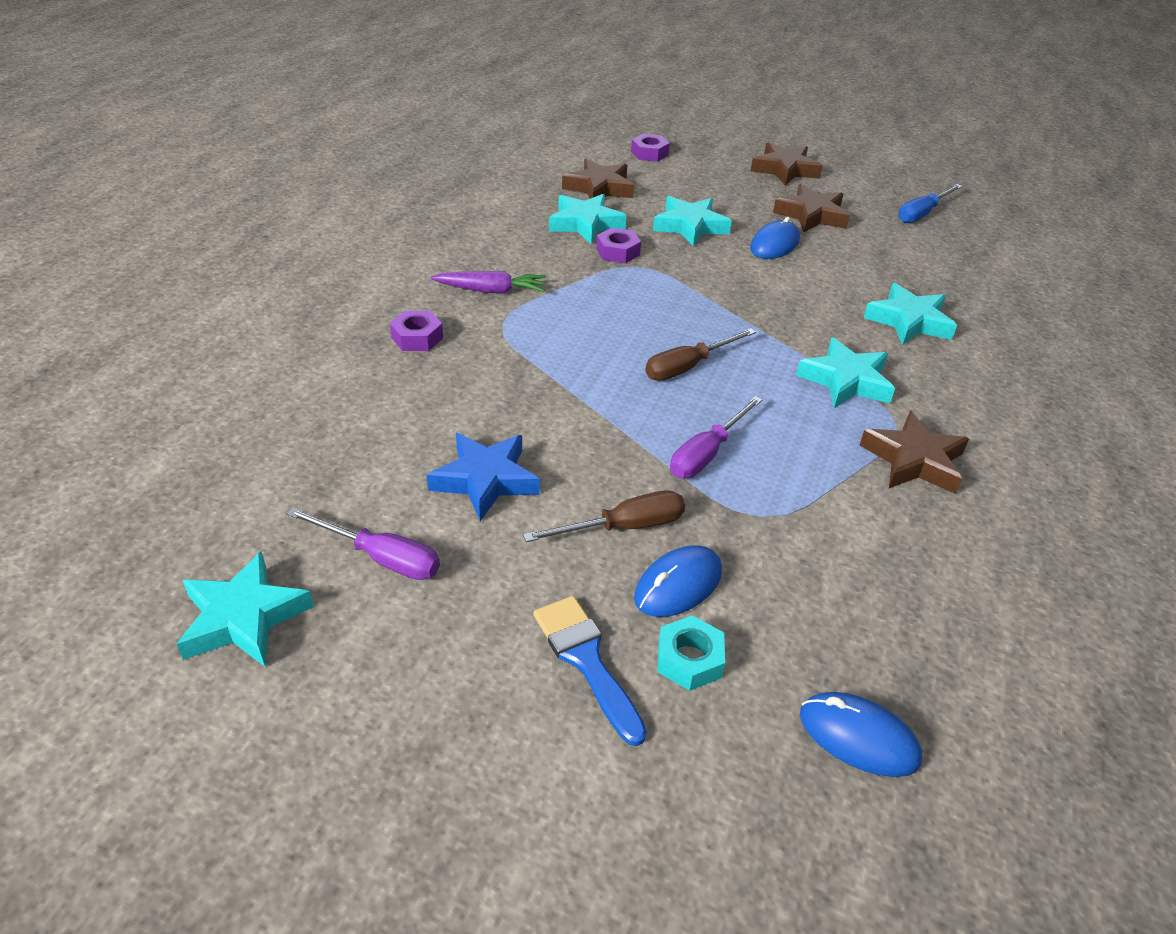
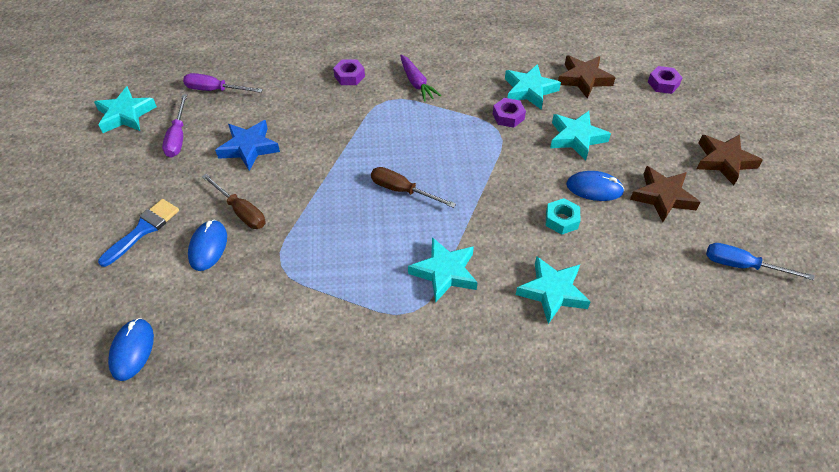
camera: 65 degrees right, 10 degrees up
(678, 585) = (208, 247): blue mouse -> blue mouse turned 75 degrees clockwise
(689, 660) = (158, 267): turquoise nut -> turquoise nut (561, 220)
(706, 453) = (322, 225): purple screwdriver -> purple screwdriver (215, 90)
(913, 460) = (378, 329): brown star -> none

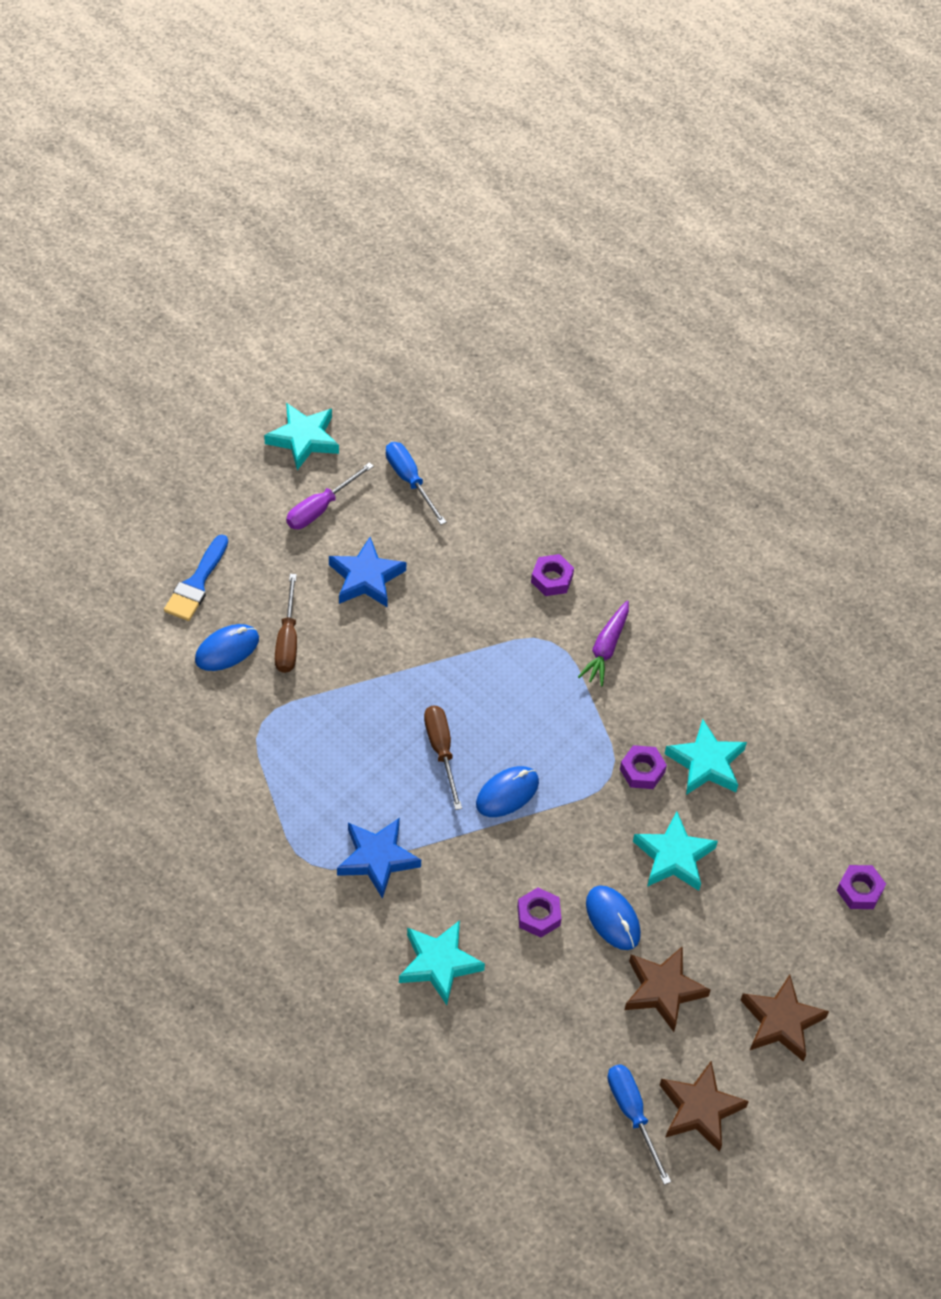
camera: 45 degrees right, 5 degrees up
(132, 350) = (85, 688): blue mouse -> blue mouse (507, 793)
(143, 230) = (196, 583): blue brush -> blue brush turned 120 degrees clockwise
(215, 90) = (410, 480): purple screwdriver -> blue screwdriver
(445, 272) = (377, 859): turquoise star -> blue star
(561, 220) = (538, 916): turquoise nut -> purple nut
(584, 79) = (782, 805): brown star -> brown star (699, 1109)

